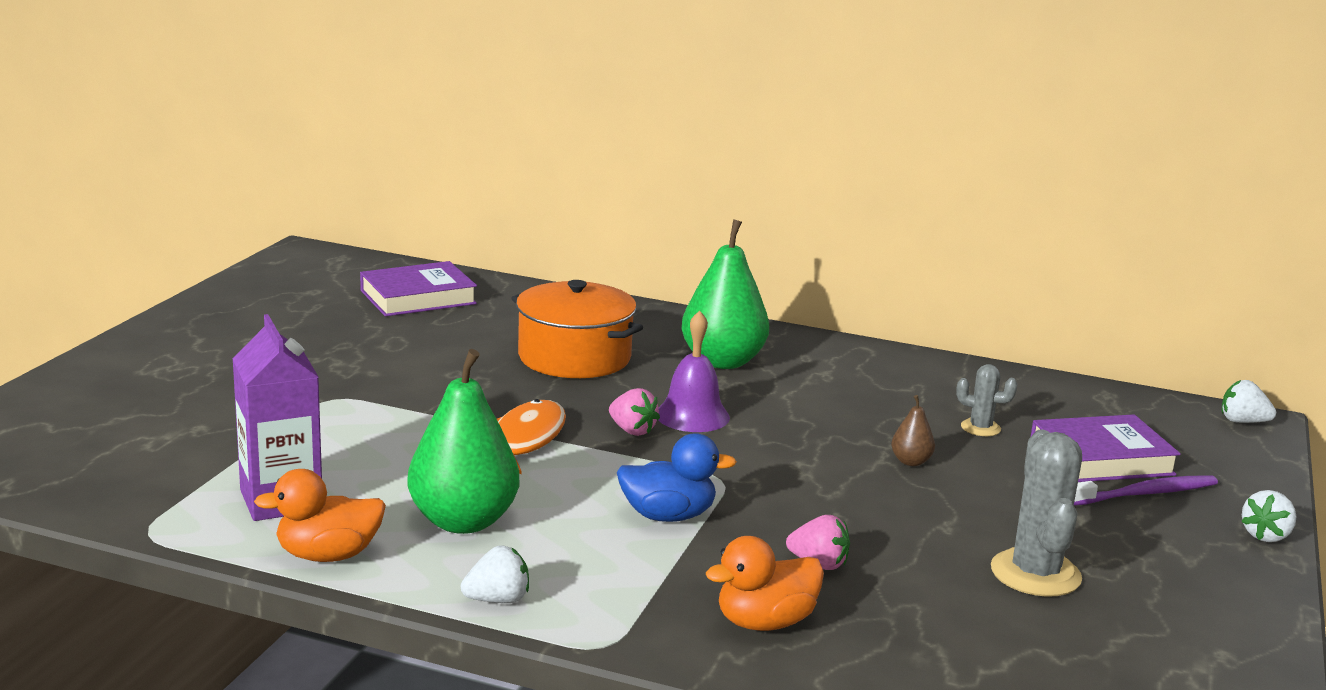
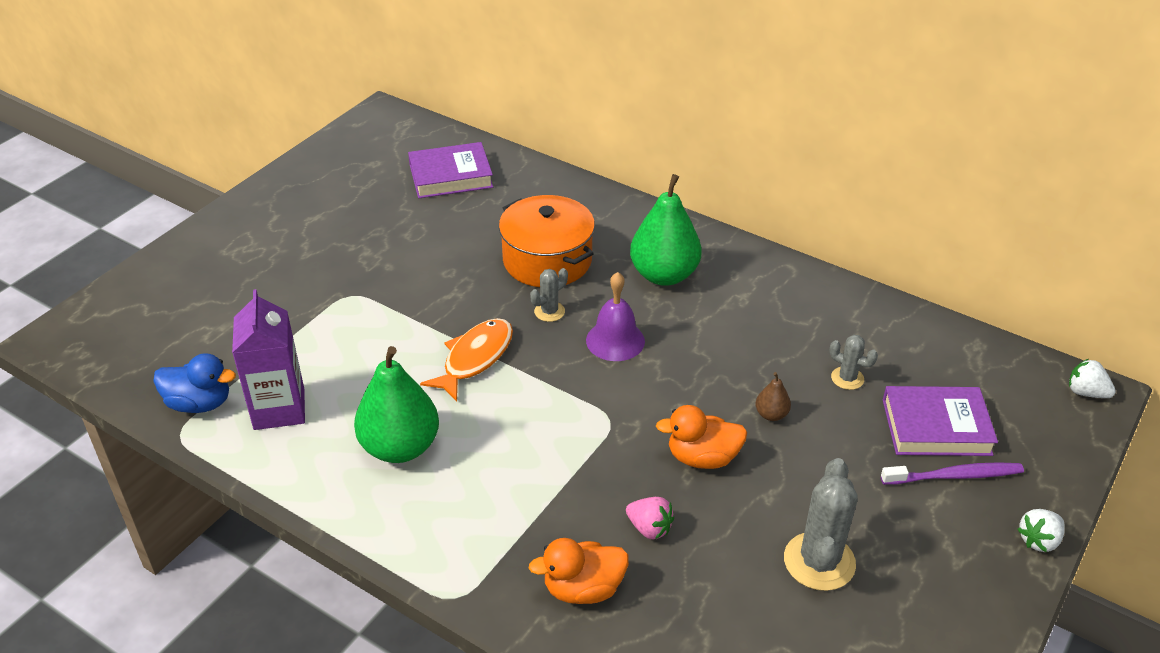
camera: 15 degrees right, 20 degrees up
(328, 555) = (293, 473): orange duck -> orange duck (702, 458)
(497, 600) = (397, 537): white strawberry -> none
(599, 397) = (549, 311): none -> grey cactus
(632, 430) = (561, 354): pink strawberry -> none
(668, 516) = (553, 458): blue duck -> blue duck (199, 403)

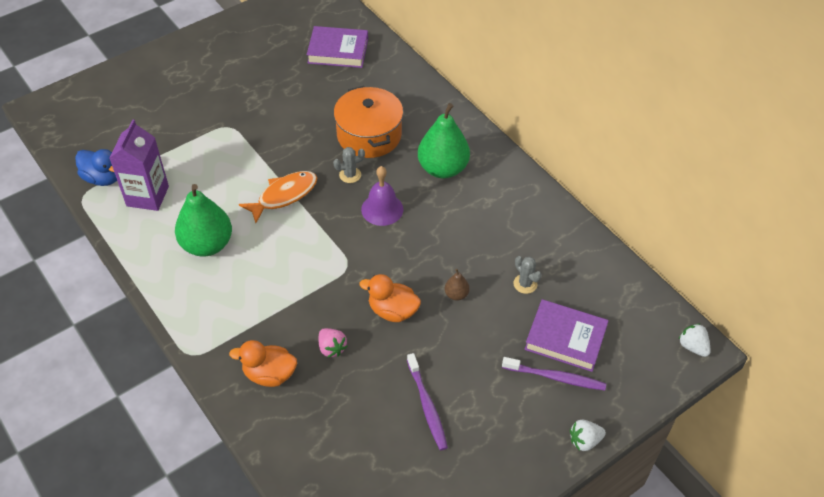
camera: 20 degrees right, 10 degrees up
(819, 561) = (427, 406): grey cactus -> purple toothbrush

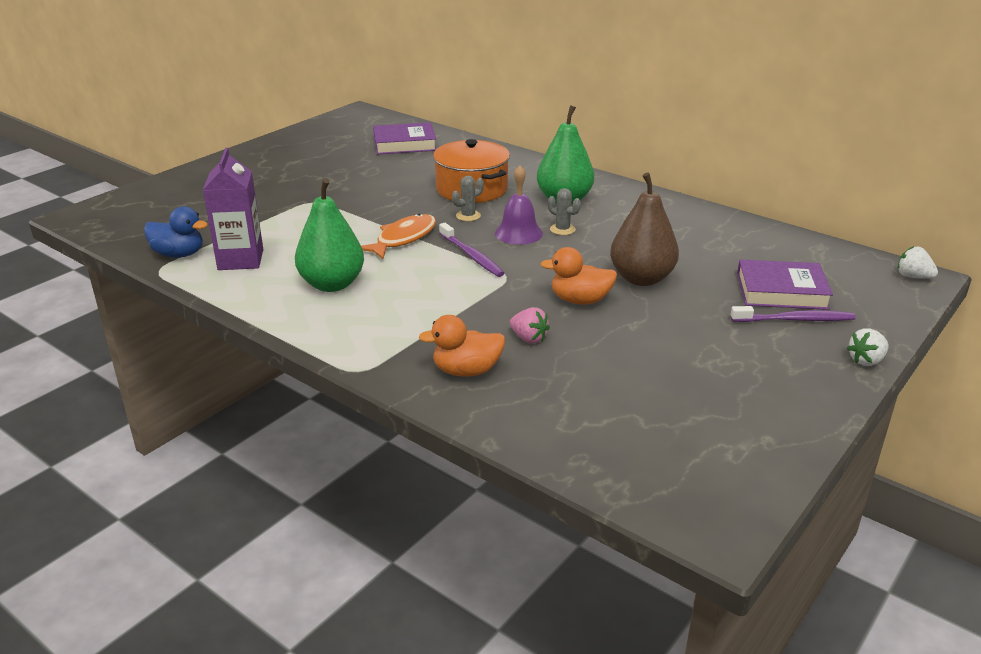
camera: 15 degrees left, 20 degrees down
(427, 406) = (671, 364): purple toothbrush -> purple toothbrush (471, 256)
(456, 294) = (641, 278): brown pear -> brown pear, size x2.29
(525, 284) = (708, 261): grey cactus -> grey cactus (562, 229)

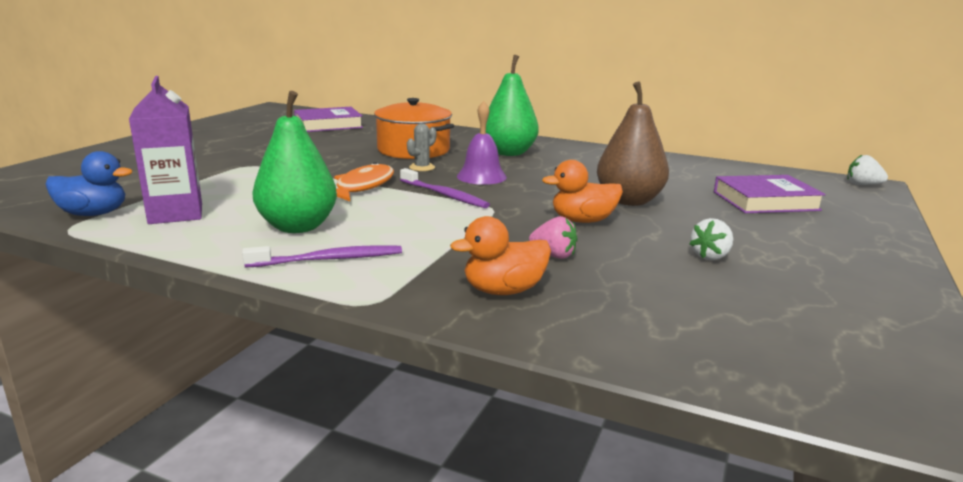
camera: 15 degrees left, 10 degrees down
(562, 229) = (523, 172): grey cactus -> none
(795, 320) = (800, 220): purple toothbrush -> purple toothbrush (329, 259)
(866, 360) = (898, 245): white strawberry -> white strawberry (710, 256)

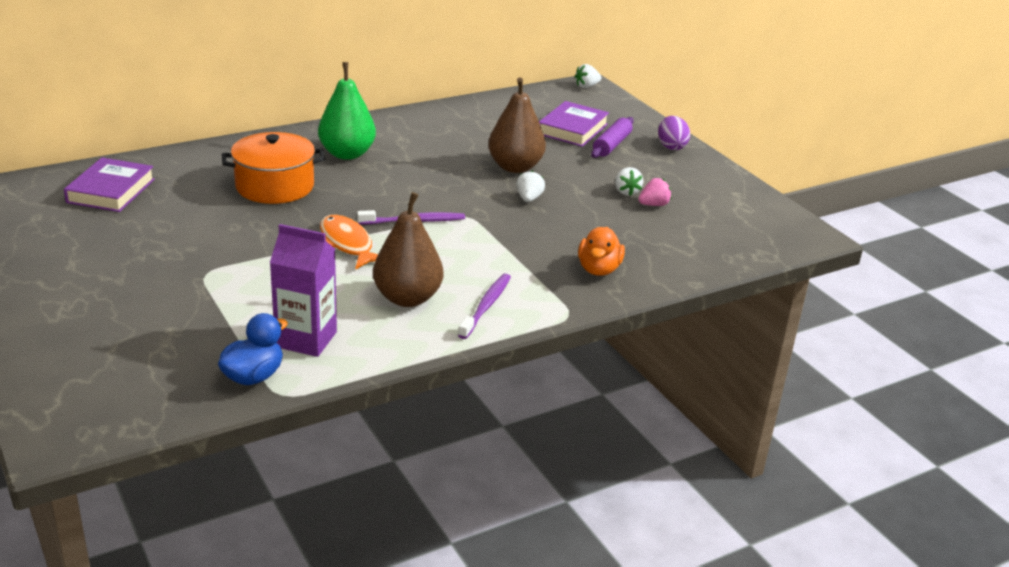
camera: 55 degrees left, 10 degrees up
(298, 227) = (407, 298): green pear -> brown pear
(422, 167) = (332, 203): grey cactus -> none
(481, 176) = (391, 190): purple bell -> none
(553, 255) = (570, 233): pink strawberry -> pink strawberry (653, 205)
(582, 221) = (529, 199): orange duck -> white strawberry
(787, 223) = (611, 145): none -> purple rolling pin
(875, 250) = (671, 146): none -> purple egg

